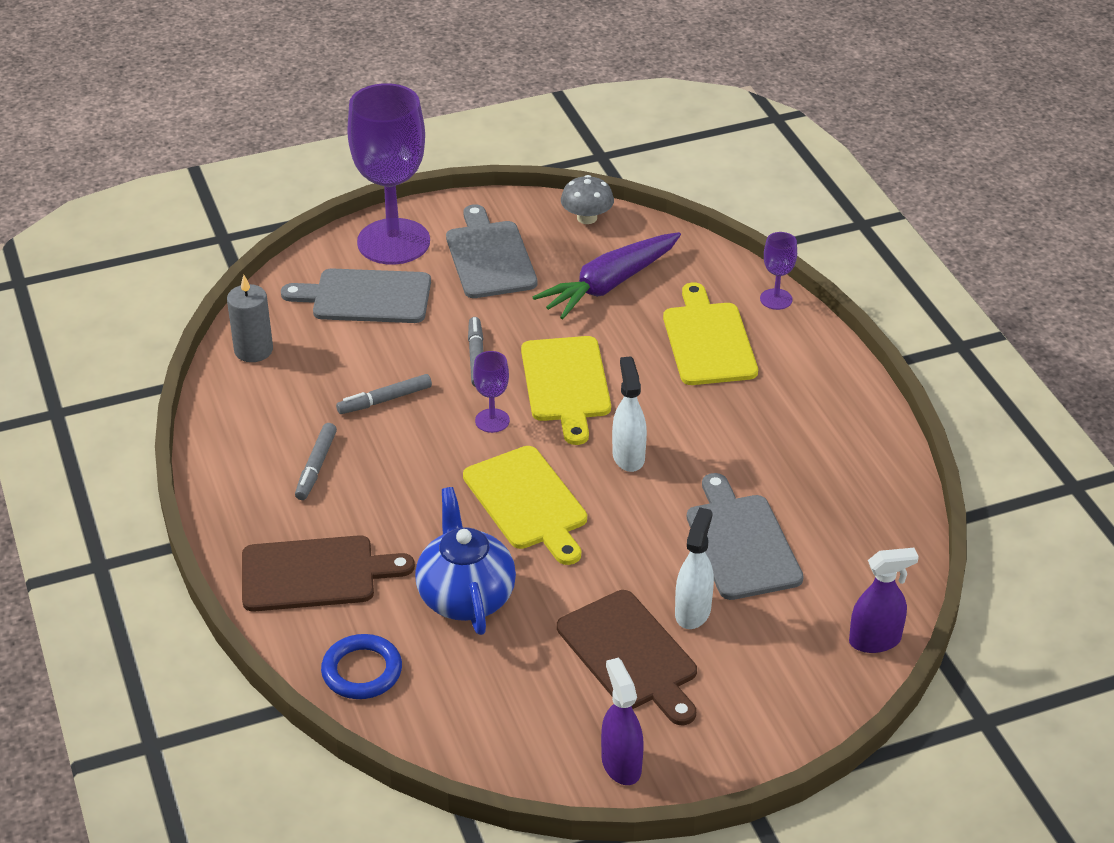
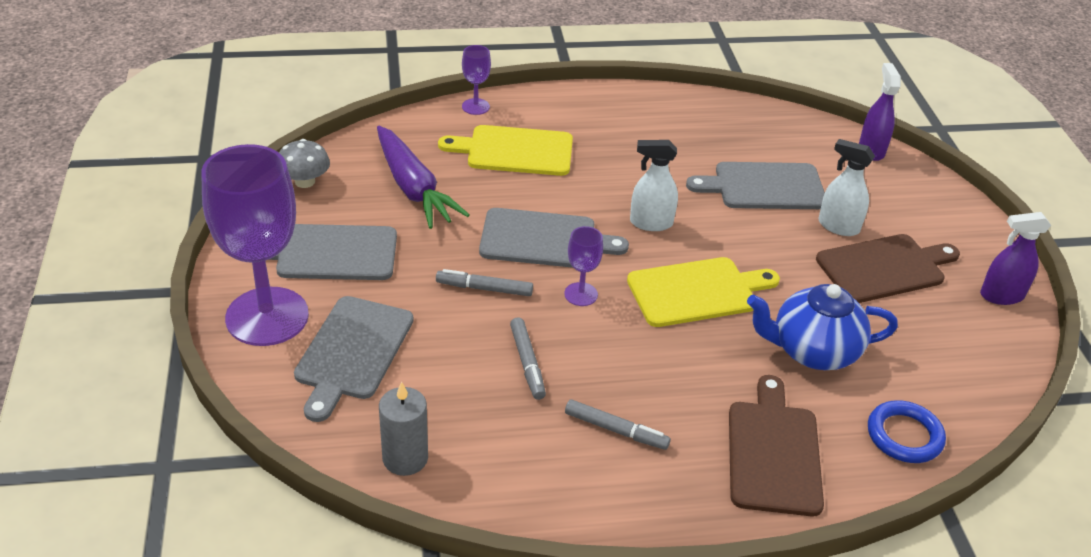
camera: 80 degrees left, 0 degrees up
(566, 383) = (543, 239): yellow cutting board -> grey cutting board

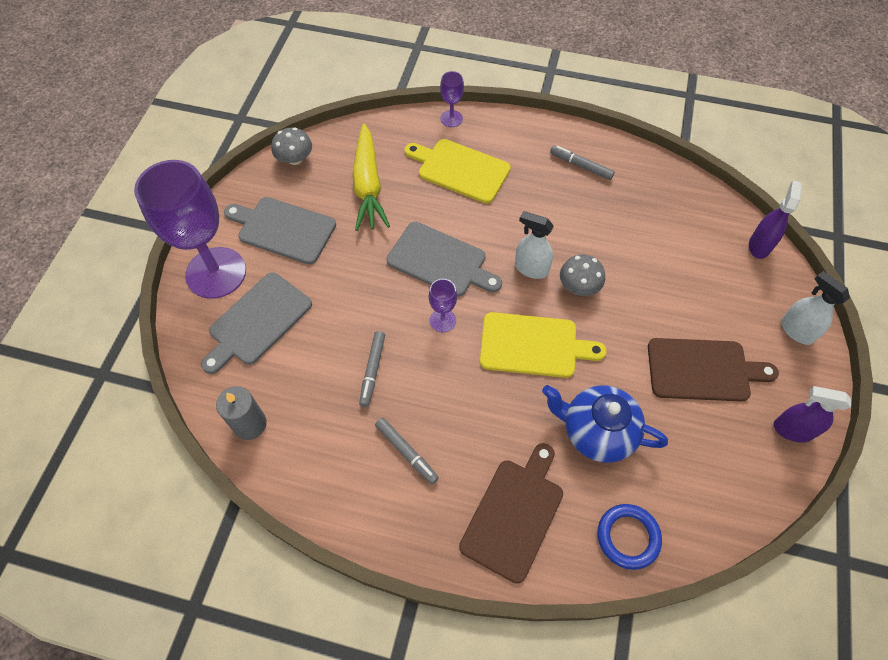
camera: 25 degrees right, 20 degrees up
(413, 188) = (368, 185): purple carrot -> yellow carrot
(484, 289) = (374, 293): grey marker -> grey marker (581, 166)
(712, 226) = (579, 286): none -> grey mushroom
(764, 186) = (644, 258): grey cutting board -> none
(838, 226) = (685, 316): white spray bottle -> white spray bottle (796, 330)

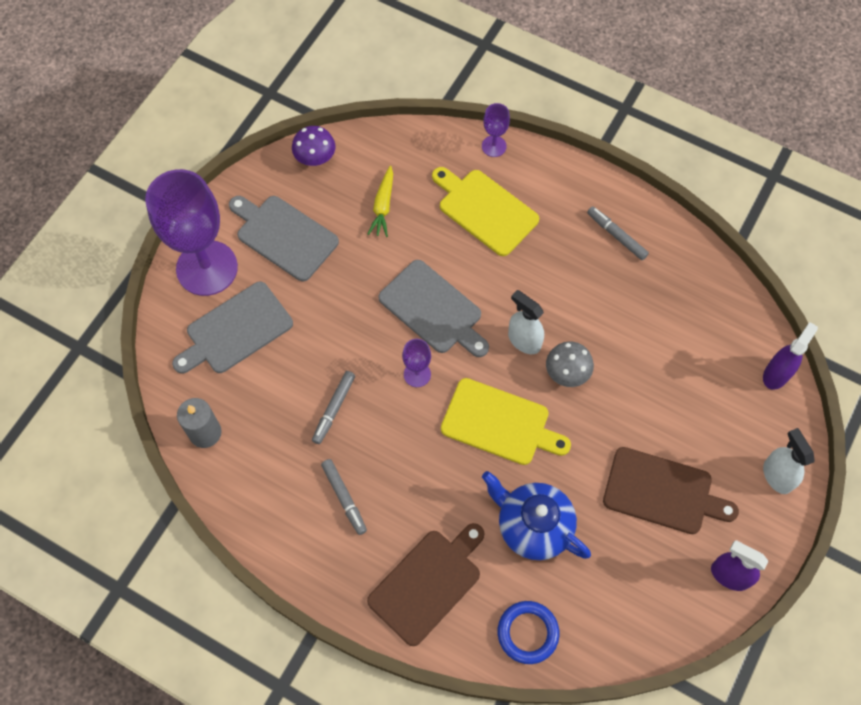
camera: 15 degrees right, 5 degrees up
(295, 159) = (315, 157): grey mushroom -> purple mushroom
(368, 185) = (383, 206): yellow carrot -> yellow carrot, size x0.56

